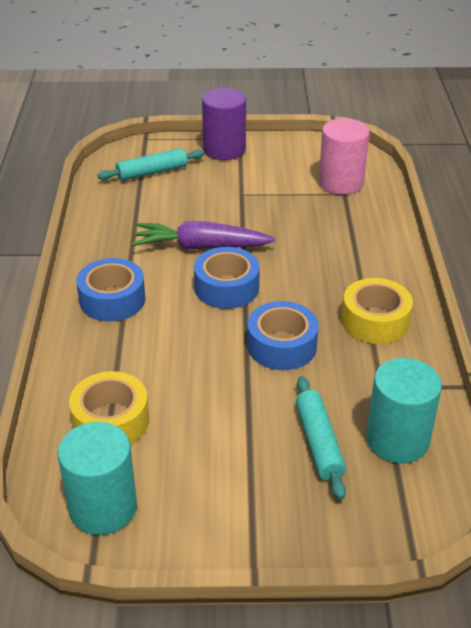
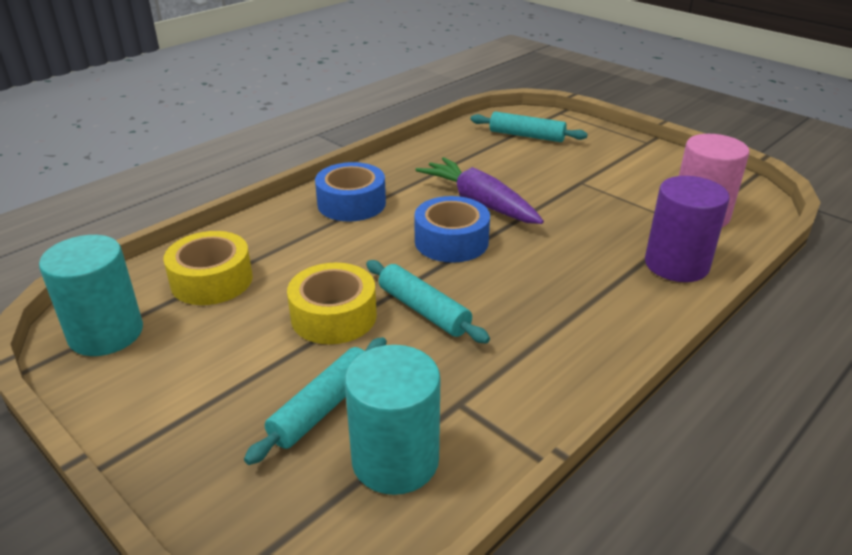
camera: 45 degrees right, 5 degrees down
(224, 149) = (618, 145): purple cylinder -> purple cylinder (676, 265)
(282, 346) = (424, 310): blue tape -> turquoise rolling pin
(375, 321) = (547, 344): yellow tape -> yellow tape (334, 316)

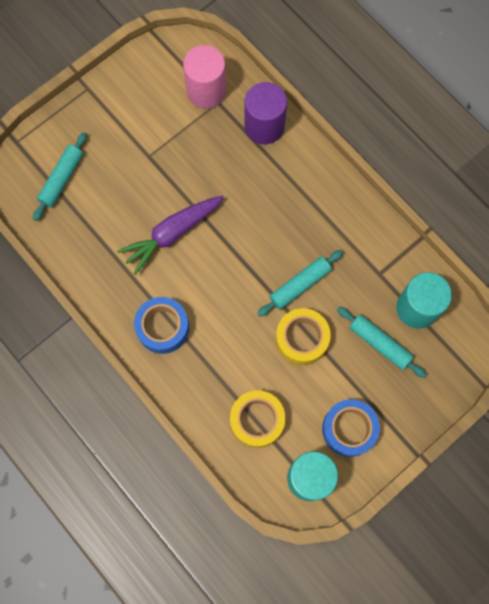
camera: 85 degrees left, 40 degrees up
(451, 241) = (223, 260): blue tape -> blue tape (349, 429)

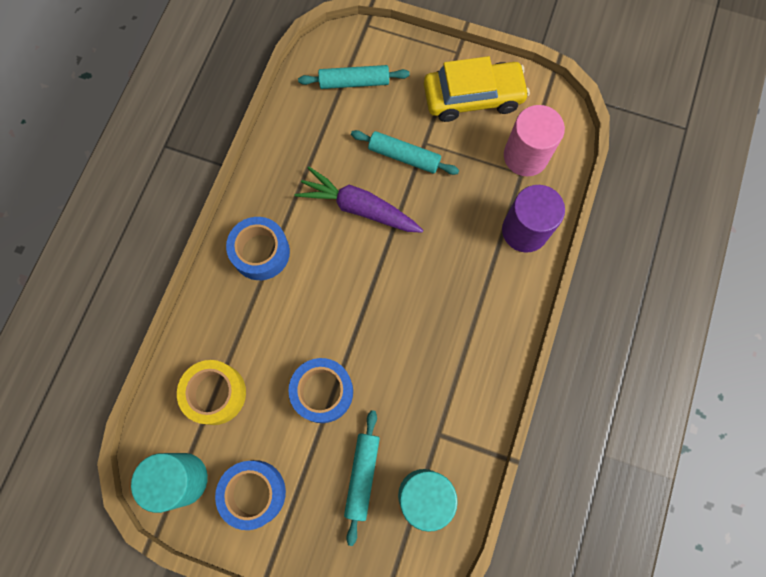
camera: 60 degrees right, 0 degrees up
(134, 99) = (473, 97): none -> yellow car
(300, 285) = (378, 358): turquoise rolling pin -> turquoise rolling pin (404, 156)
(301, 339) = (322, 392): yellow tape -> blue tape

